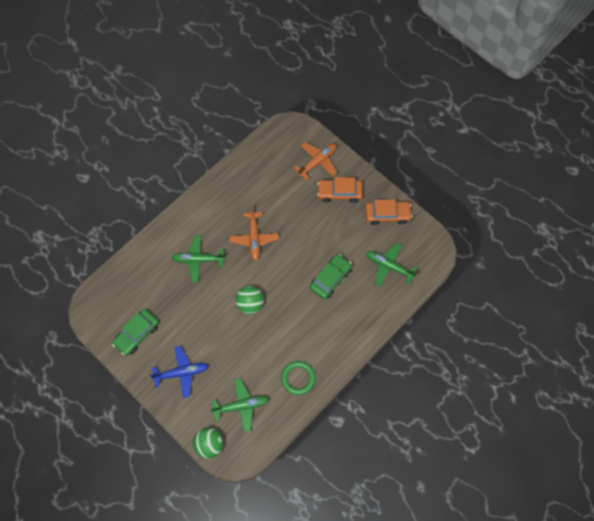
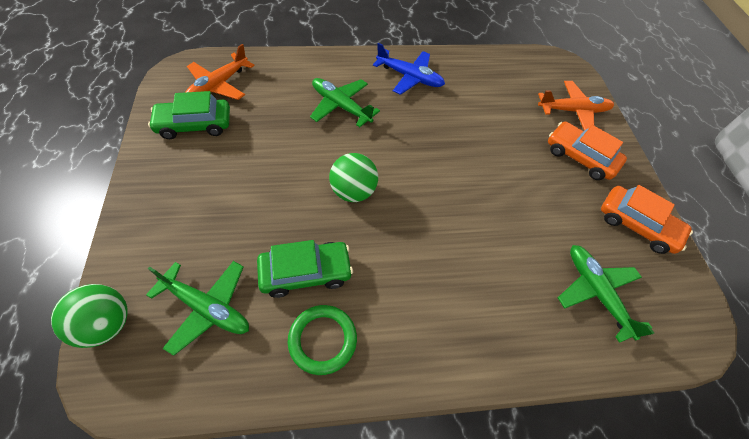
camera: 35 degrees right, 10 degrees down
(181, 373) = (188, 201): blue plane -> blue plane (409, 77)
(254, 238) = (426, 130): orange plane -> orange plane (218, 85)
(330, 279) = (489, 242): green car -> green car (306, 272)

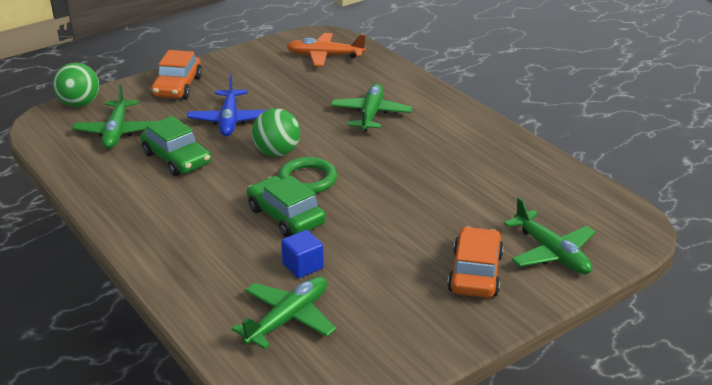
camera: 65 degrees right, 25 degrees down
(194, 125) = (271, 64): green car -> green car (286, 216)
(322, 340) = (125, 185): green ring -> green ring (307, 179)
(409, 77) = (460, 136): blue plane -> blue plane (229, 120)
(531, 251) = (303, 266): none -> blue cube
(573, 111) = (551, 253): orange plane -> green plane
(637, 225) = (411, 335): orange car -> orange car (177, 86)

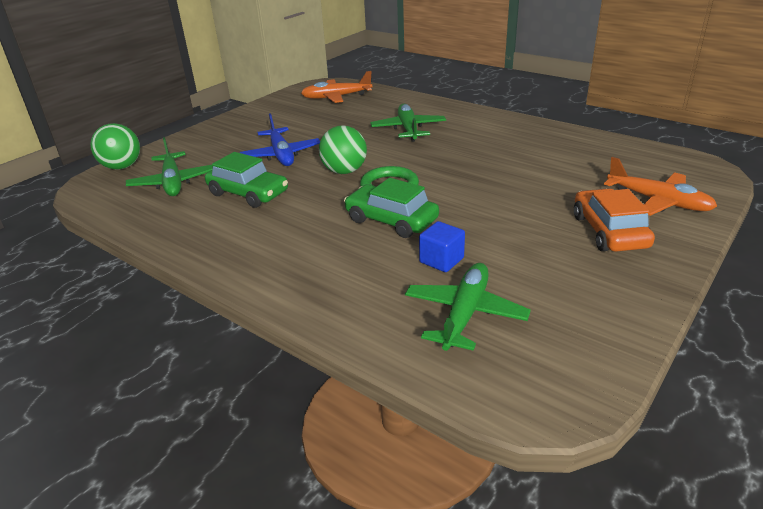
camera: 15 degrees left, 0 degrees up
(177, 86) = (214, 138): orange car -> none
(551, 253) = (658, 201): green plane -> orange plane

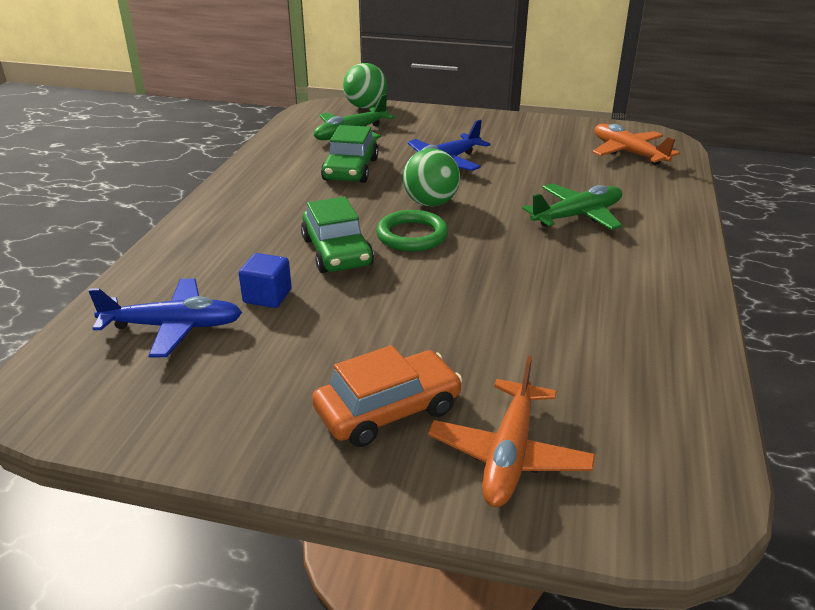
camera: 65 degrees right, 0 degrees up
(391, 220) = (337, 252): green car -> green car turned 150 degrees clockwise
(465, 314) = (173, 327): green plane -> blue plane

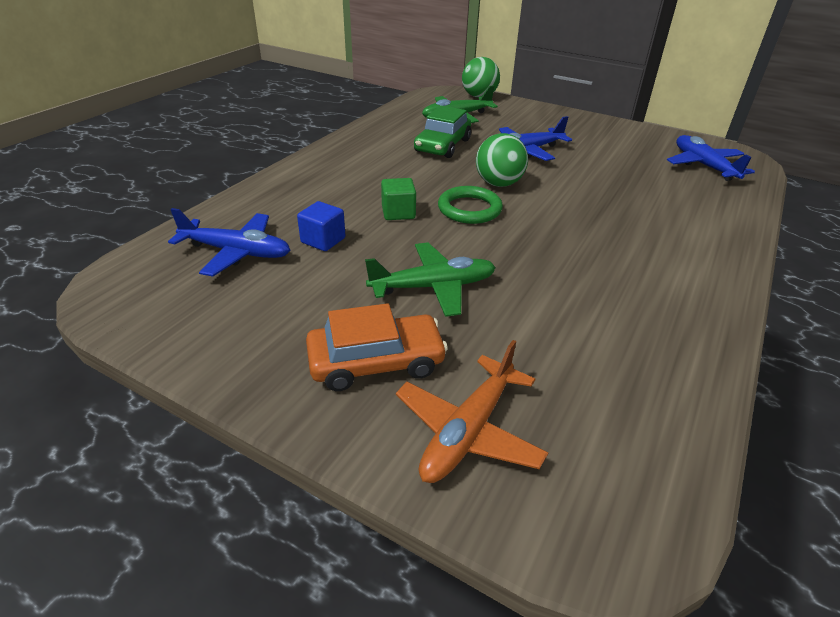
camera: 15 degrees right, 5 degrees up
(337, 252) = (398, 213): green car -> green cube
(577, 216) = (630, 215): green plane -> green plane (433, 287)
(628, 153) = (703, 166): orange plane -> blue plane

